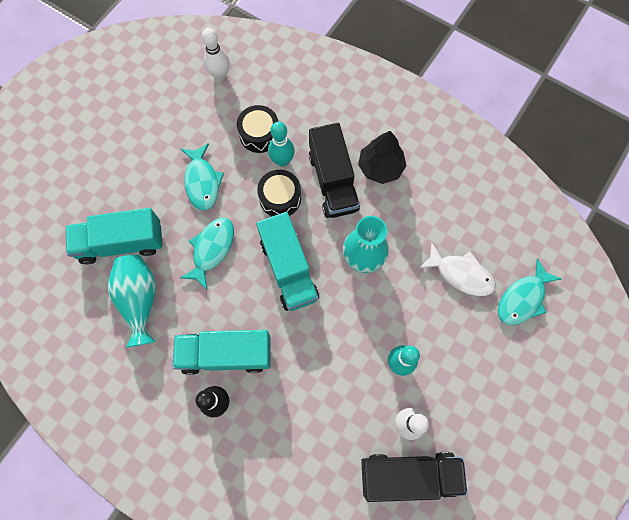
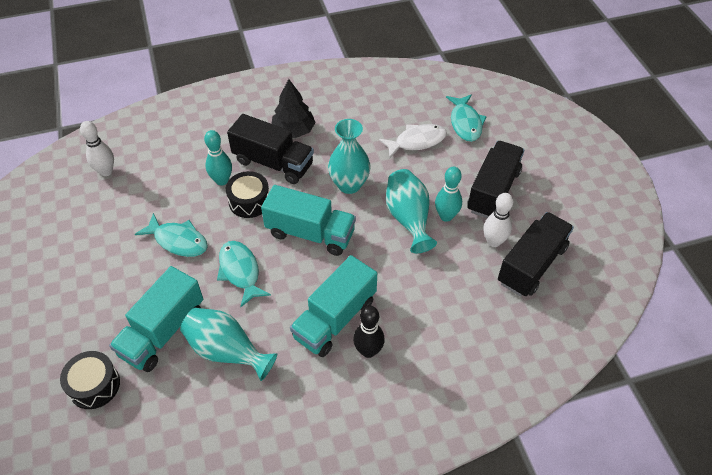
camera: 50 degrees left, 20 degrees down
(259, 134) = (184, 180): black drum -> black drum (94, 385)
(369, 334) = (408, 218): none -> turquoise vase
(463, 382) = (493, 191): none -> black truck

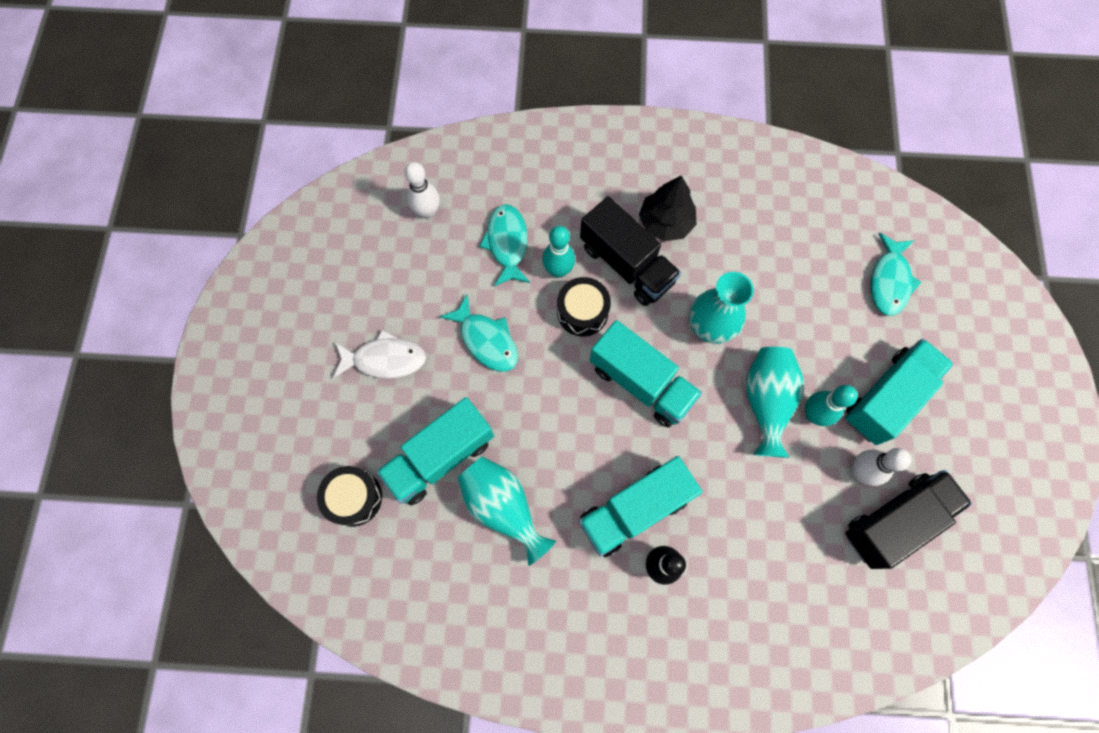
camera: 20 degrees right, 20 degrees up
(240, 271) = (545, 407): turquoise fish -> turquoise fish (507, 243)
(416, 141) = (815, 290): white fish -> white fish (385, 359)
(493, 191) = (887, 397): black truck -> turquoise truck

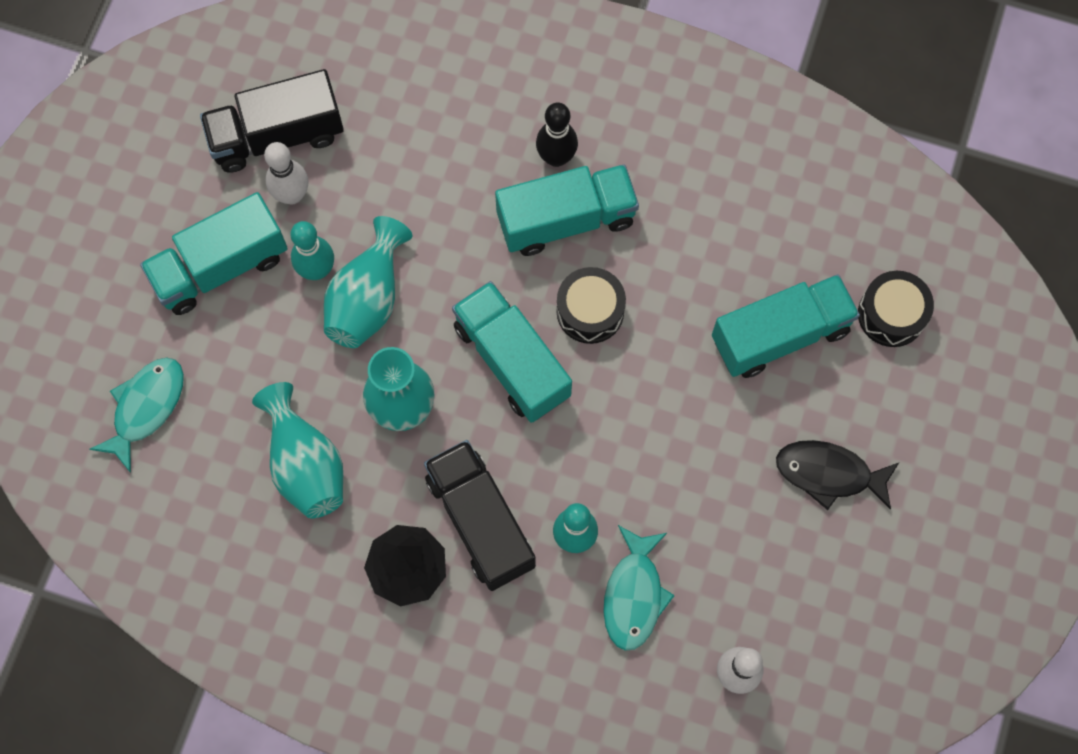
camera: 165 degrees left, 0 degrees up
(385, 359) = (829, 473): white fish -> black fish
(486, 340) = (693, 465): turquoise fish -> none
(503, 507) = (717, 260): turquoise vase -> turquoise vase (305, 464)
(582, 312) = (558, 471): black drum -> black drum (590, 311)

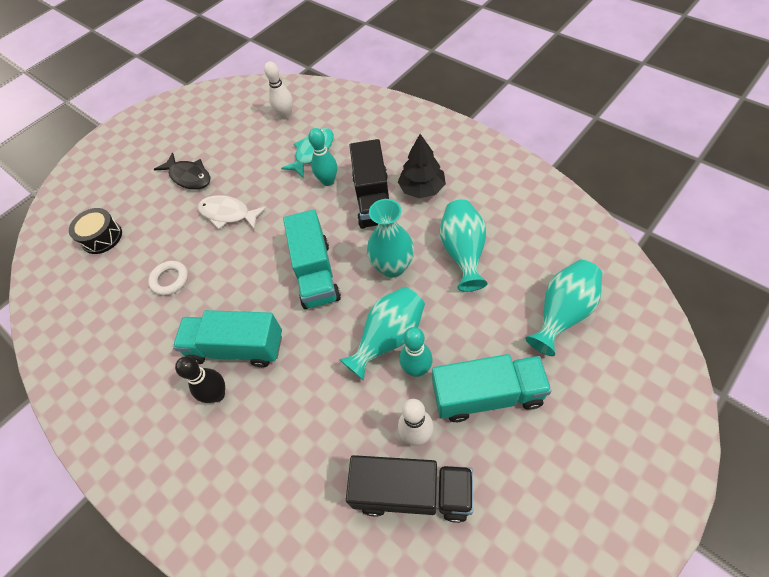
camera: 150 degrees left, 15 degrees down
(146, 408) = (562, 313): turquoise fish -> turquoise vase
(590, 311) = (255, 287): black drum -> none
(709, 420) = (228, 214): none -> white fish
(726, 282) = (170, 280): none -> white ring
(780, 335) = (163, 244): turquoise truck -> none

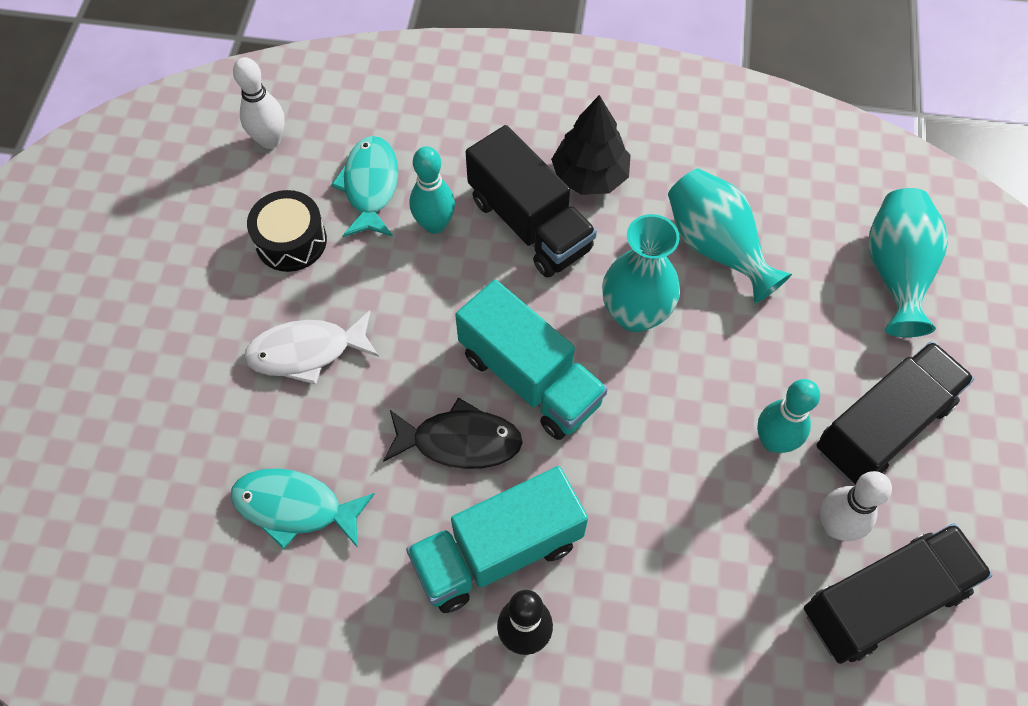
camera: 40 degrees left, 5 degrees up
(102, 237) = (97, 500): black drum -> black drum (291, 241)
(170, 280) = (295, 507): white ring -> turquoise fish
(189, 177) = (177, 320): black fish -> black fish (459, 441)
(388, 338) = (706, 419): turquoise vase -> none
(487, 395) = (882, 427): turquoise truck -> black truck

